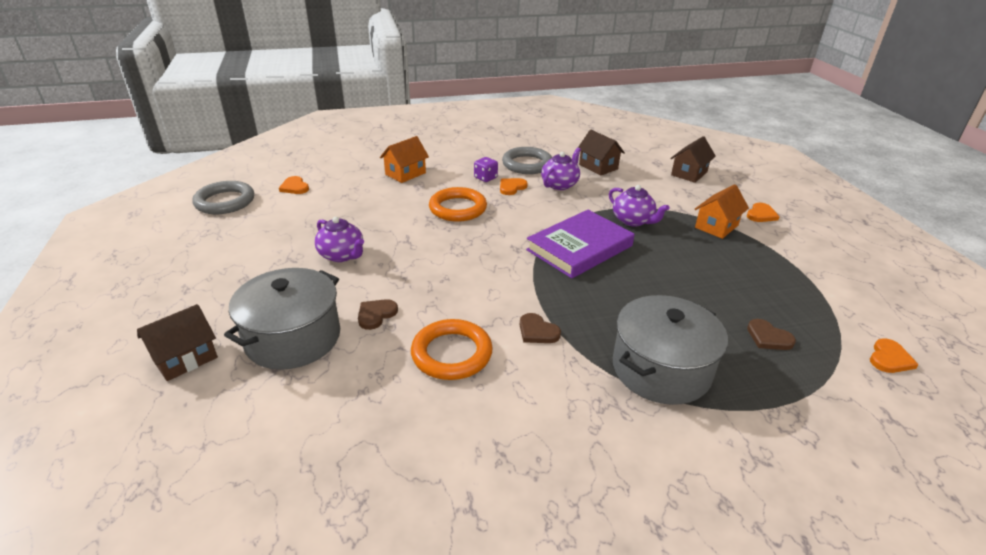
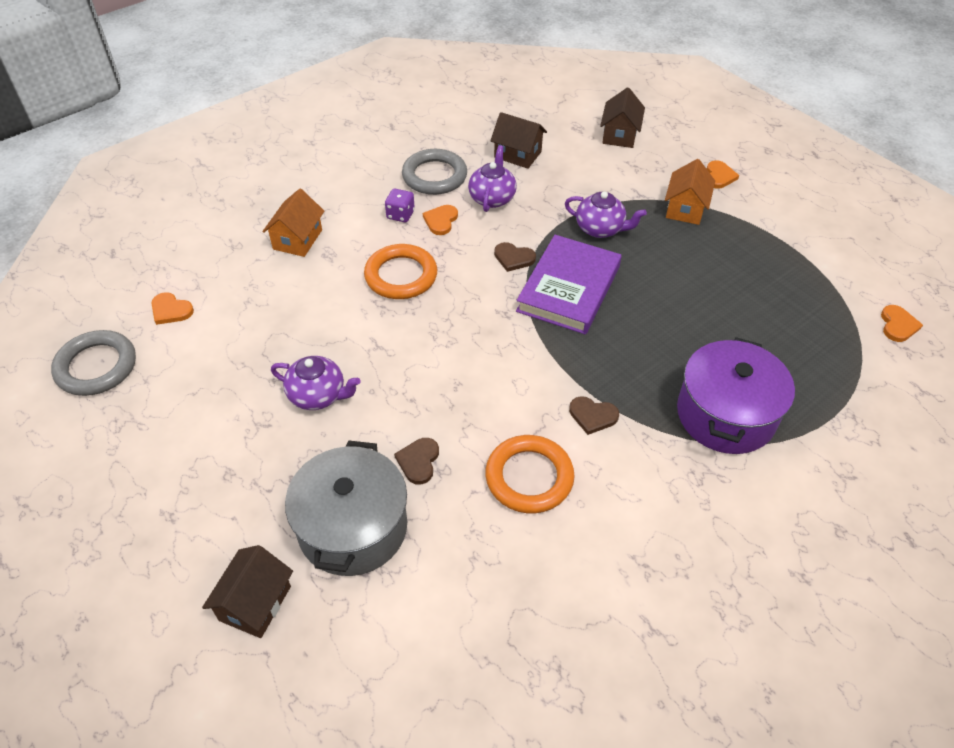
camera: 25 degrees left, 15 degrees up
(661, 369) = (725, 414): grey pot -> purple pot
(768, 337) = (796, 339): brown heart -> brown heart (513, 258)

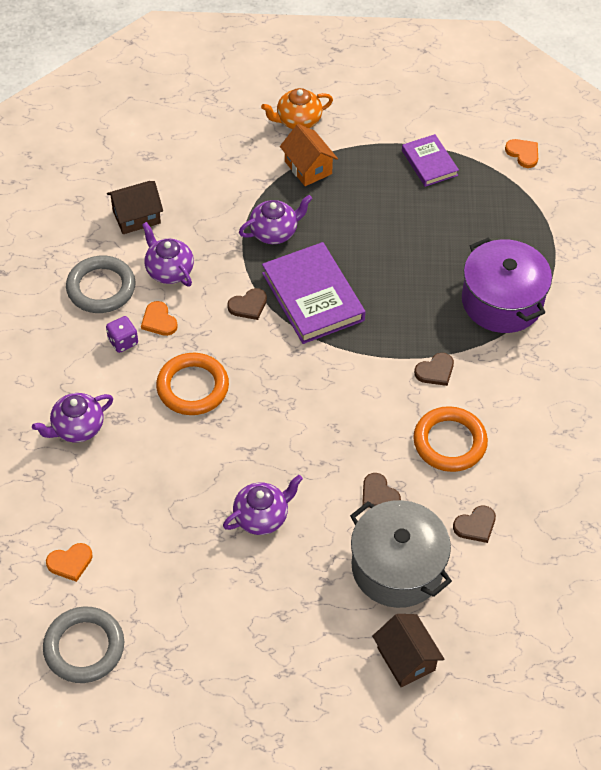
camera: 50 degrees left, 5 degrees up
(297, 239) = (77, 428): orange house -> purple teapot
(458, 561) = (475, 525): none -> brown heart
(619, 135) = (187, 138): brown house -> none
(719, 176) = (298, 121): orange heart -> orange teapot
(795, 272) = (429, 163): none -> purple book

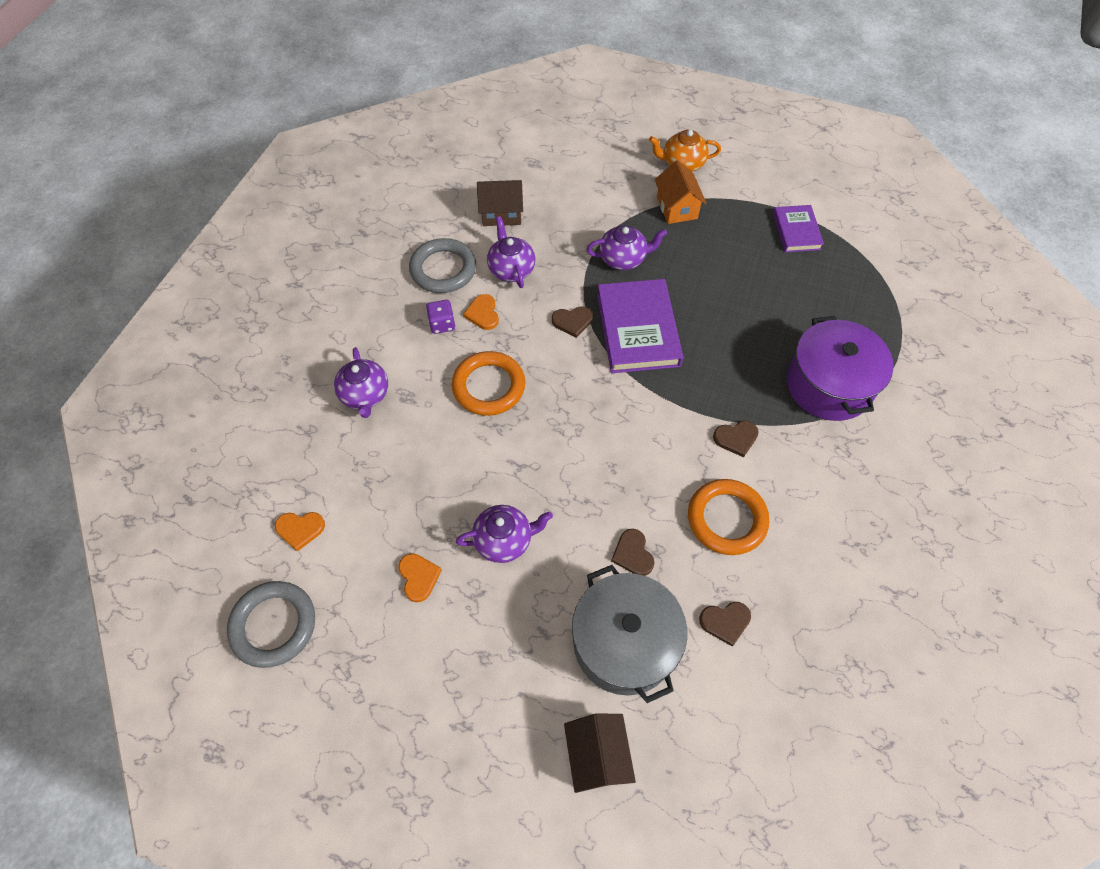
camera: 20 degrees right, 5 degrees up
(77, 428) = (365, 395): purple teapot -> purple teapot turned 90 degrees counterclockwise
(523, 153) = (894, 244): orange heart -> orange heart (418, 577)

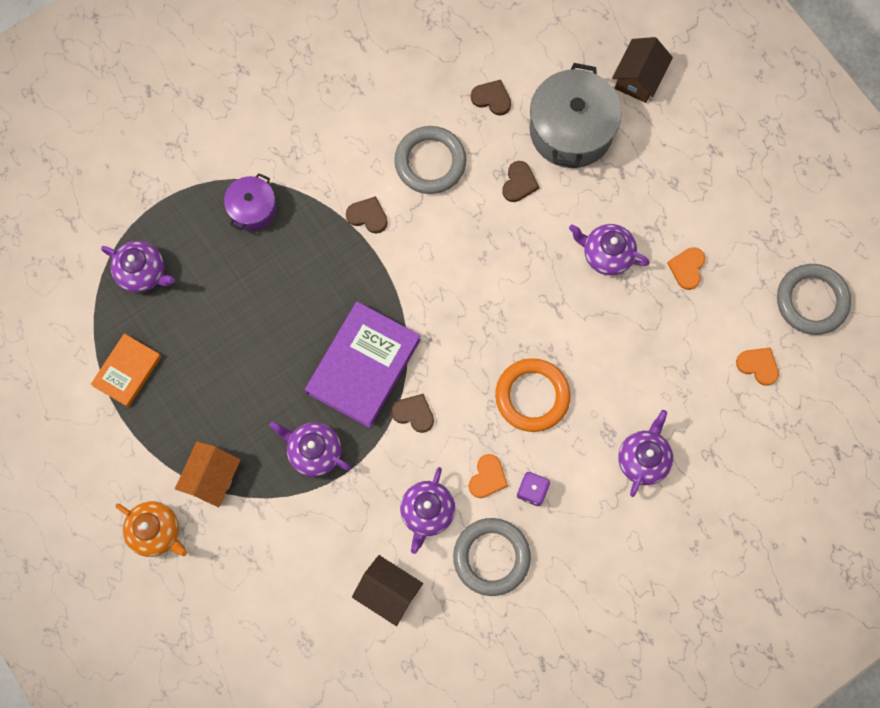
camera: 145 degrees left, 15 degrees up
(726, 519) = (430, 162): orange ring -> grey ring
(796, 231) = (127, 371): purple book -> orange book
(828, 385) = (253, 209): purple pot -> purple pot, size x0.56
(855, 293) = (143, 272): none -> purple teapot

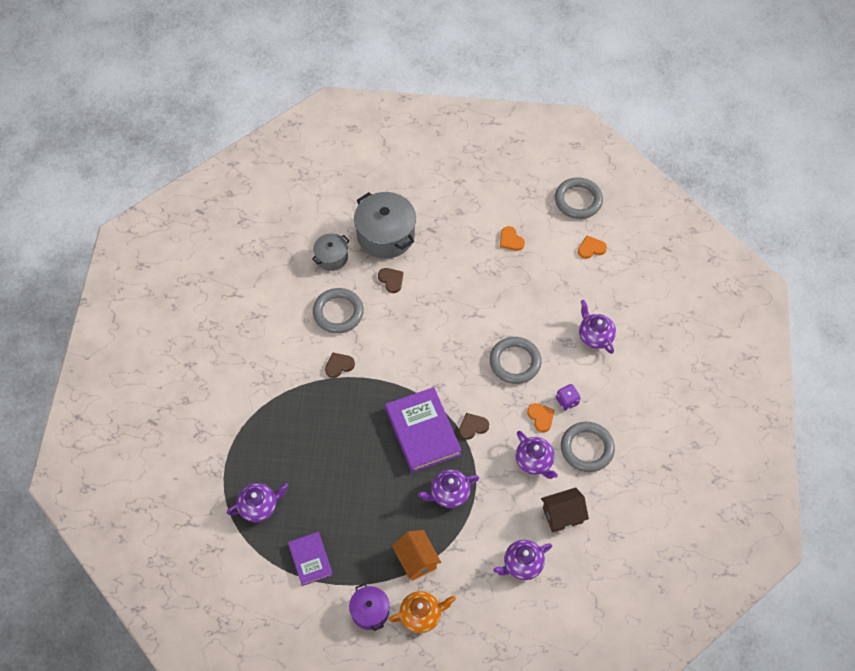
camera: 50 degrees left, 15 degrees down
(127, 371) = (310, 559): orange book -> purple book
(253, 209) = (278, 420): purple pot -> purple pot (370, 611)
(492, 98) = (331, 257): brown heart -> grey pot
(532, 396) = (515, 362): orange ring -> grey ring
(606, 254) = (469, 270): purple teapot -> purple teapot (522, 565)
(638, 78) = (388, 185): brown house -> none

